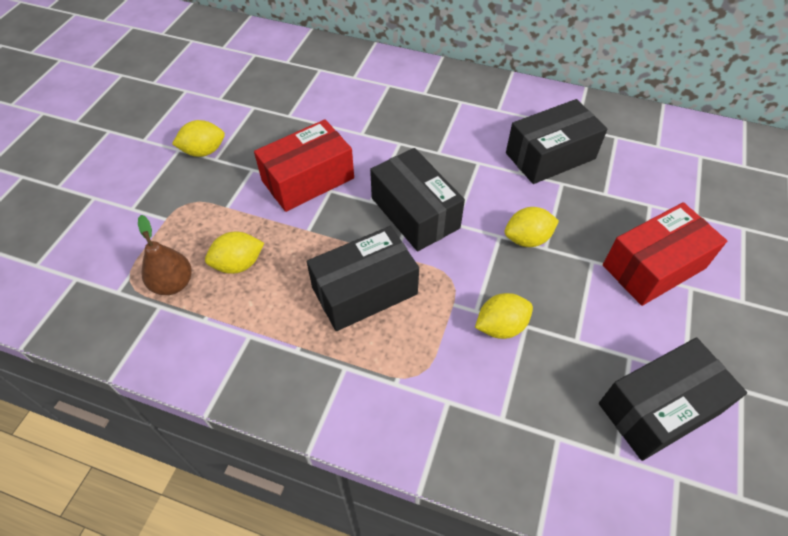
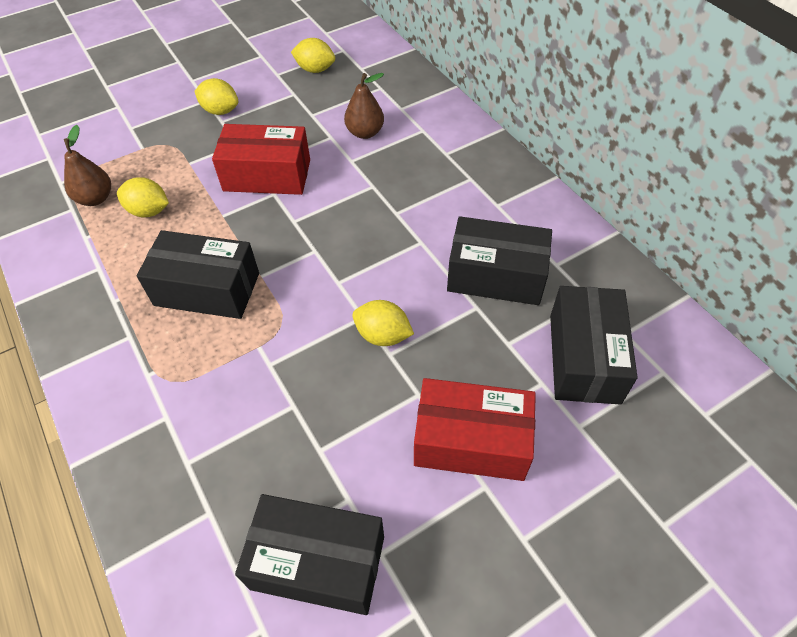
camera: 40 degrees right, 0 degrees up
(348, 108) = (365, 133): none -> brown pear
(415, 213) = (316, 252): black box -> black box (584, 358)
(501, 326) = (272, 391): yellow lemon -> yellow lemon (315, 69)

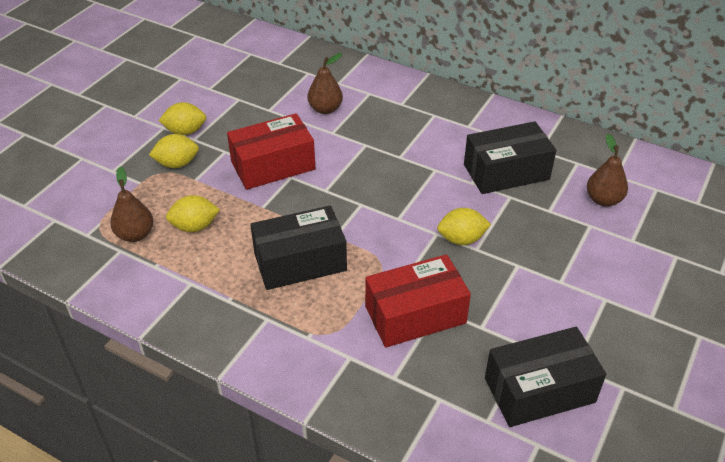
camera: 30 degrees left, 10 degrees down
(315, 69) = (240, 75): yellow lemon -> yellow lemon (177, 164)
(471, 441) = (575, 277): red box -> red box (415, 315)
(584, 358) = (603, 200): black box -> brown pear

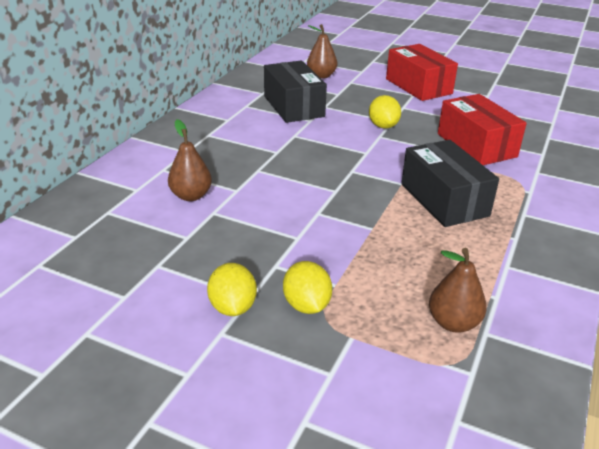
camera: 95 degrees left, 10 degrees down
(195, 226) = (420, 273): yellow lemon -> none
(273, 165) = (300, 226): red box -> red box (418, 86)
(539, 390) = (515, 106): black box -> none

